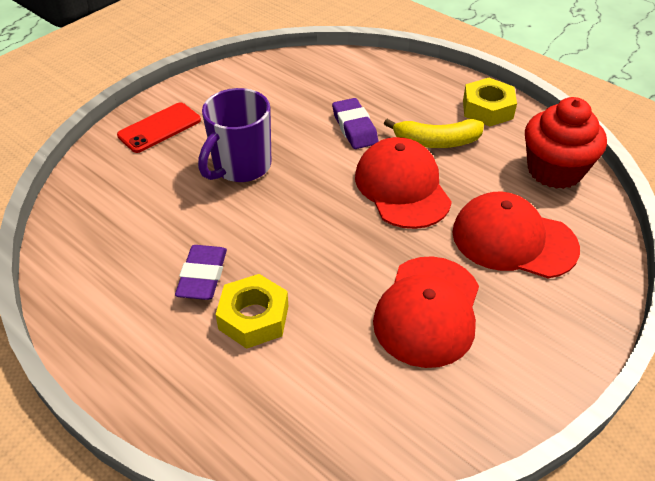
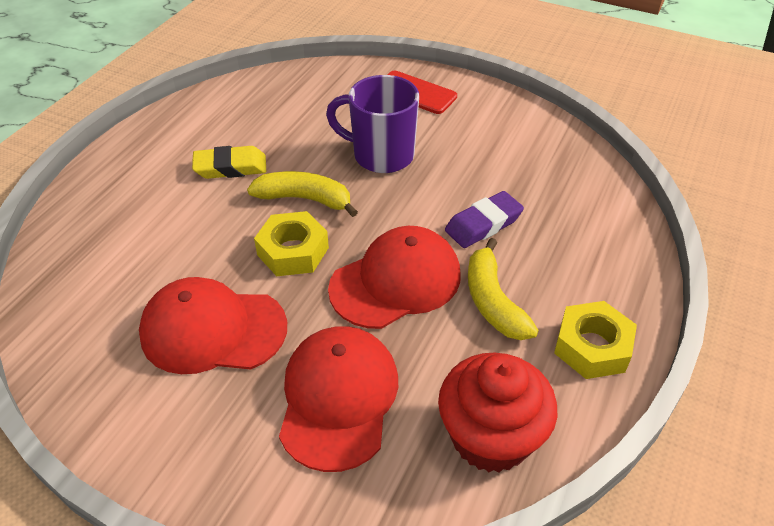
camera: 75 degrees right, 0 degrees up
(202, 276) = (230, 167): purple eraser -> yellow eraser
(254, 317) = (188, 208): yellow nut -> yellow nut (293, 251)
(278, 227) = (304, 199): none -> yellow banana

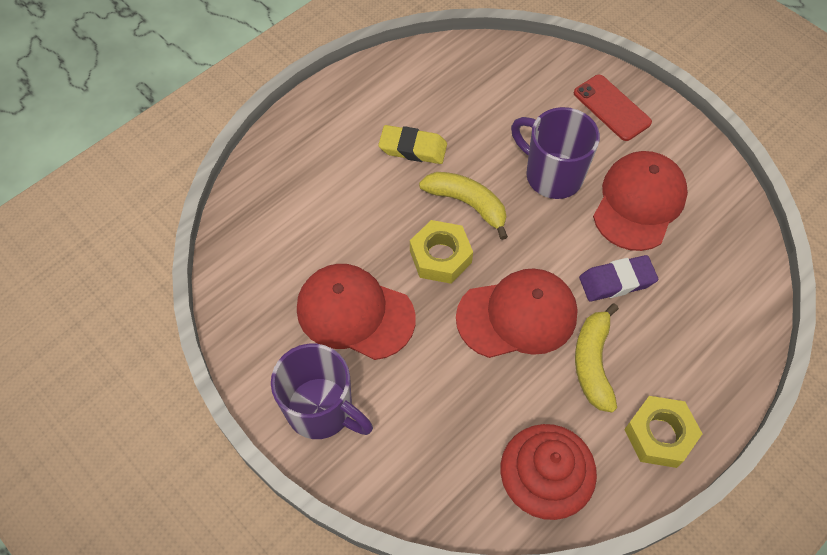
camera: 20 degrees right, 15 degrees up
(202, 443) = (321, 410): none -> purple mug
(338, 398) = (434, 408): red cap -> red cap (639, 202)

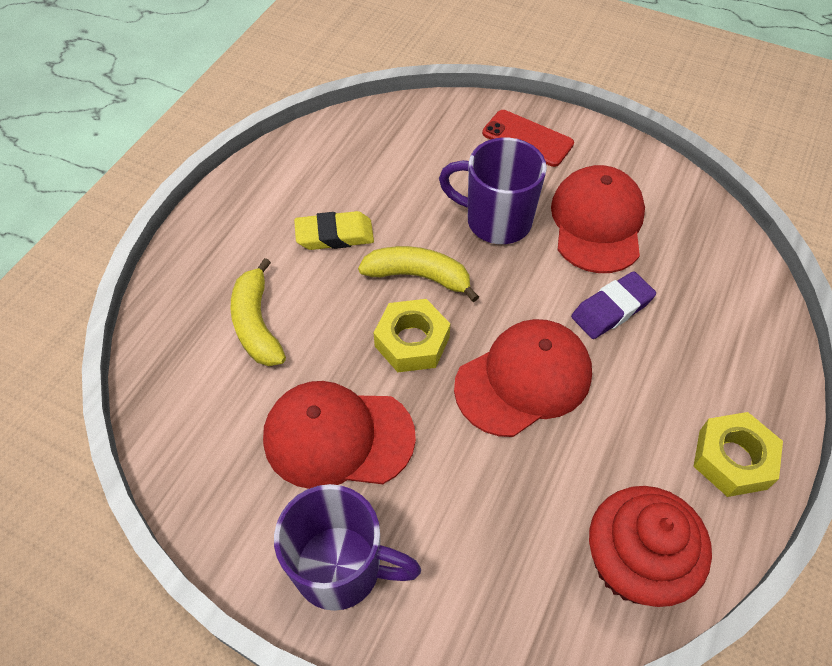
camera: 20 degrees left, 5 degrees down
(593, 363) = (627, 404): yellow banana -> yellow banana (257, 324)

